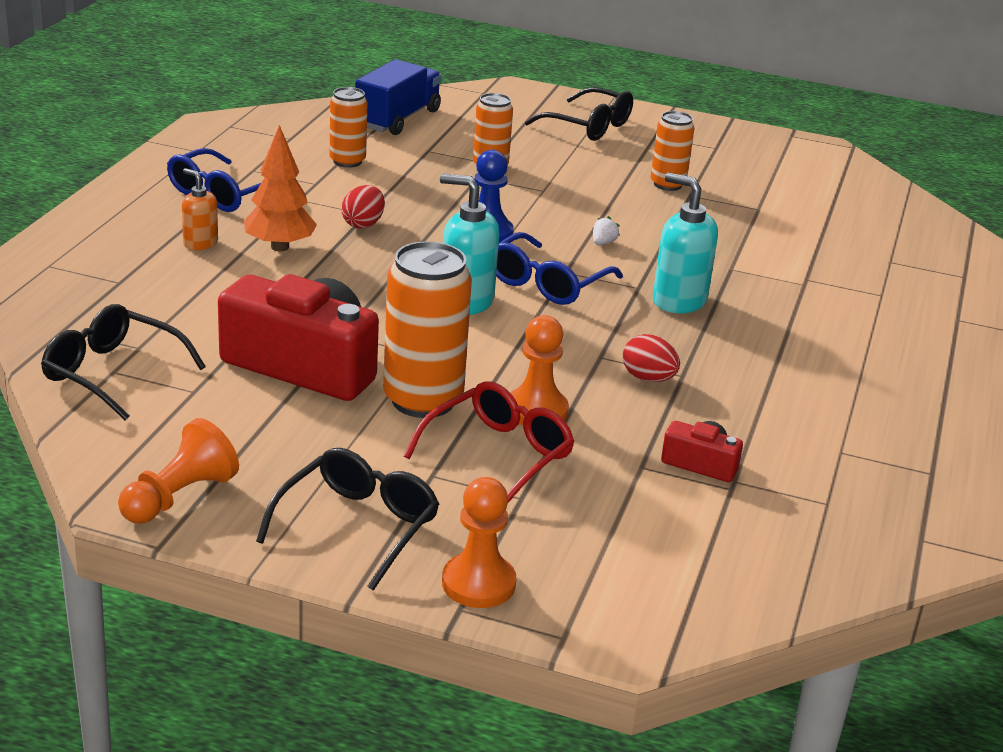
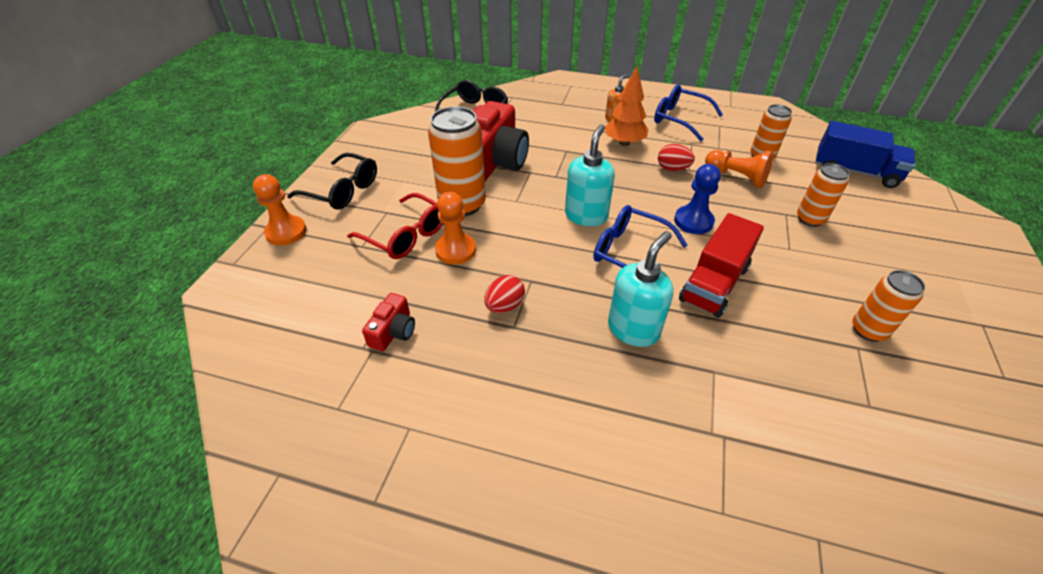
camera: 90 degrees right, 15 degrees up
(179, 497) = (373, 141): orange pawn -> orange pawn (736, 177)
(589, 126) = (954, 276): black glasses -> none
(603, 243) = (714, 283): white strawberry -> red truck

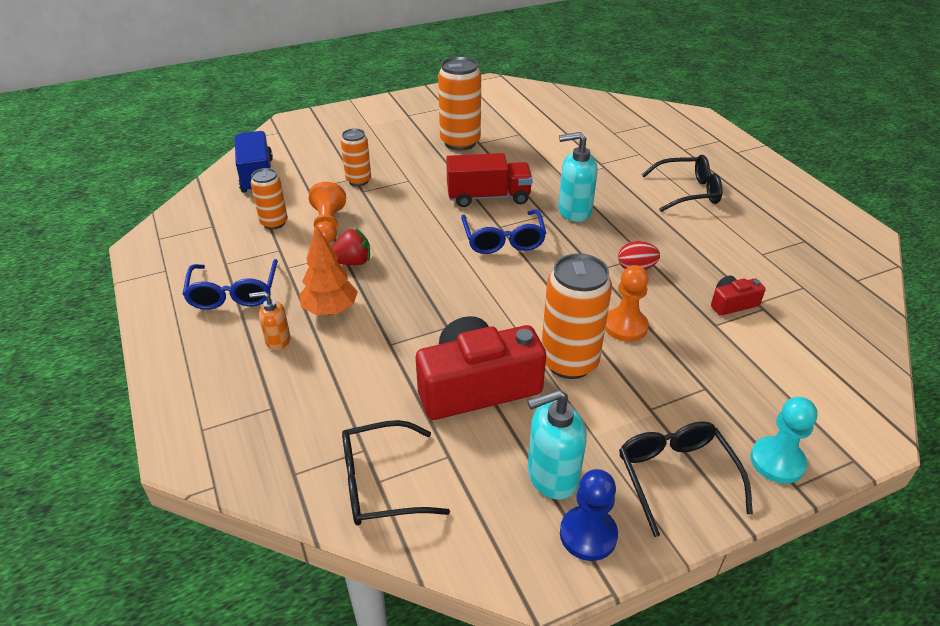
camera: 130 degrees left, 5 degrees down
(286, 232) = (777, 461): orange pawn -> turquoise pawn
(406, 236) = (655, 369): red glasses -> none
(579, 476) = (688, 192): none -> black glasses
(586, 215) = (486, 279): turquoise soap dispenser -> turquoise soap dispenser (552, 476)
(672, 169) = (352, 262): red egg -> red strawberry
(693, 221) = (425, 226): blue pawn -> blue pawn (588, 534)
(868, 330) = (460, 142): orange can -> orange can, size x1.69

